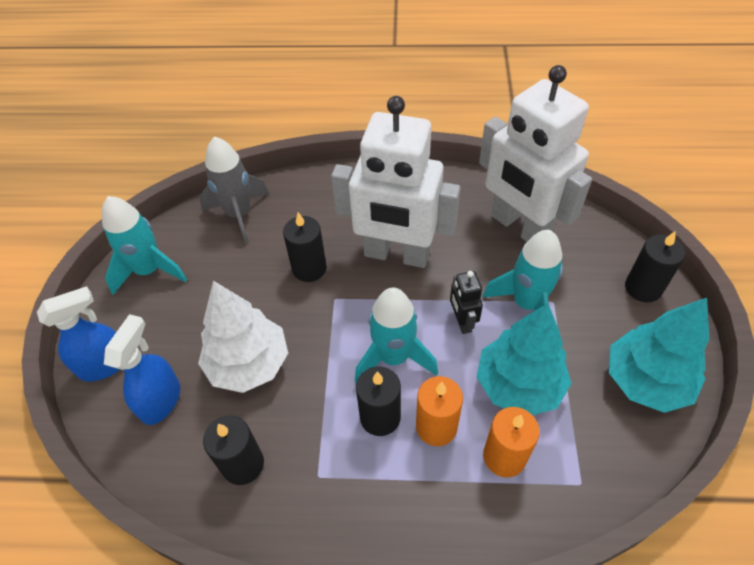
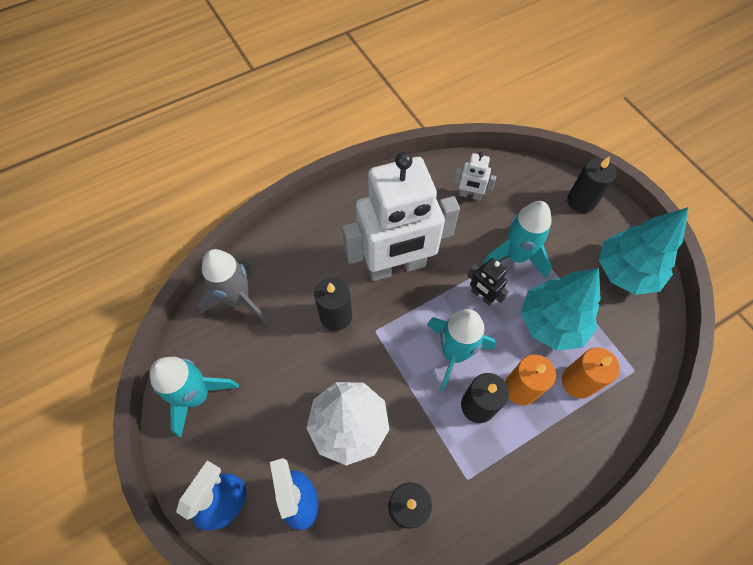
camera: 35 degrees left, 10 degrees up
(519, 227) = (469, 195): white robot -> white robot, size x0.41

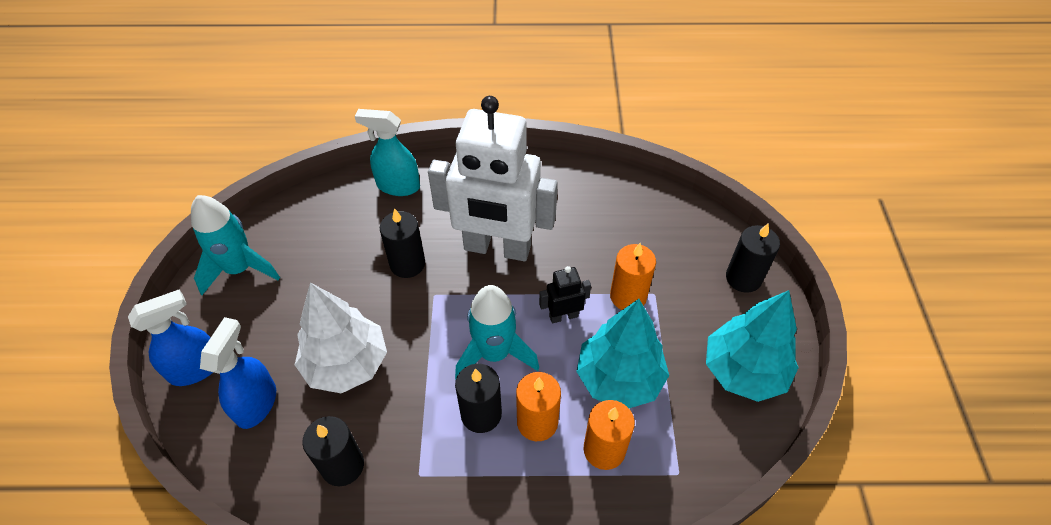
camera: 30 degrees right, 10 degrees down
(238, 299) = (333, 208): grey rocket -> none
(278, 253) = (398, 186): none -> turquoise spray bottle
(469, 195) = (622, 218): white robot -> none
(482, 296) = (563, 316): black robot -> black robot turned 90 degrees clockwise
(515, 256) = (628, 296): turquoise rocket -> orange candle

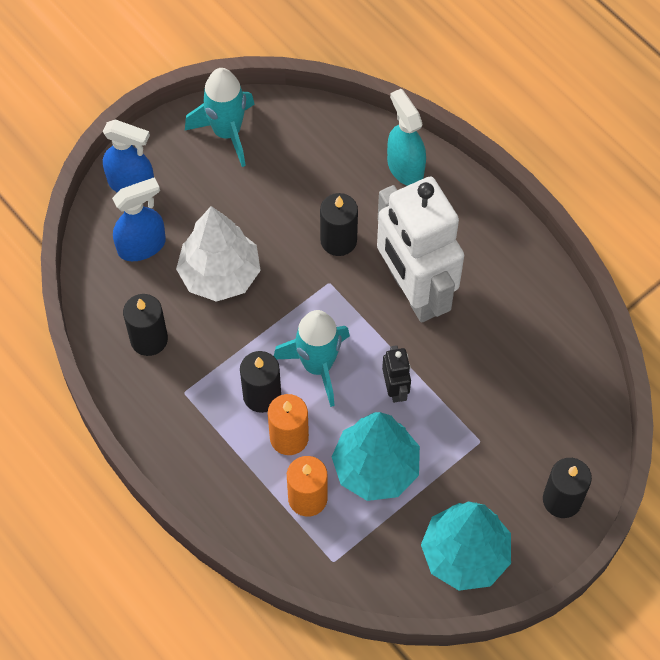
camera: 50 degrees right, 10 degrees up
(563, 316) = (395, 389): black robot -> black robot turned 45 degrees clockwise
(628, 296) = (458, 423): orange candle -> none

